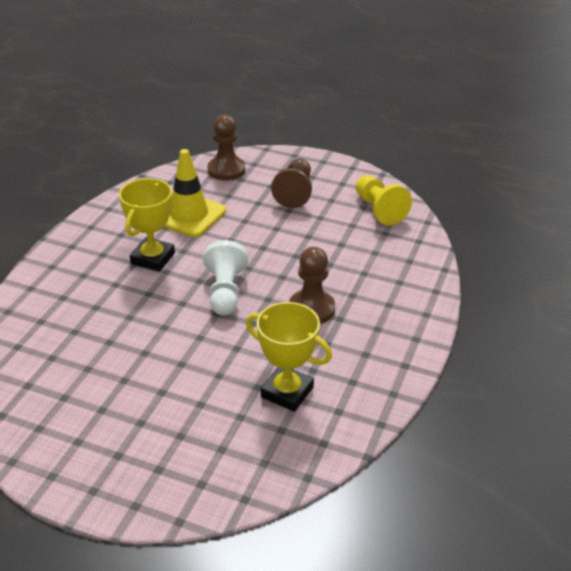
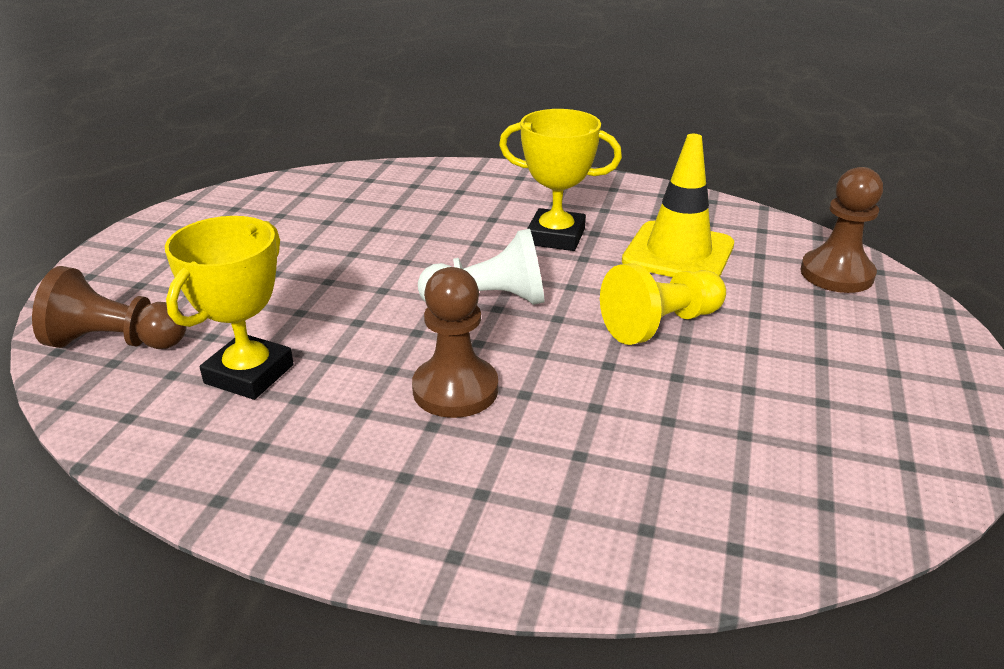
camera: 85 degrees right, 5 degrees down
(295, 192) = (816, 352): brown pawn -> brown pawn (115, 342)
(379, 210) = (828, 475): yellow pawn -> yellow pawn (661, 324)

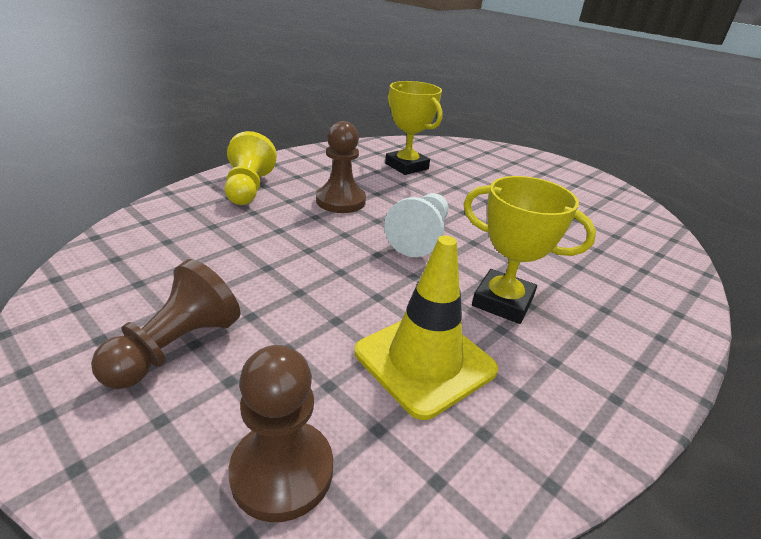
camera: 115 degrees right, 0 degrees up
(115, 342) = (459, 150): brown pawn -> brown pawn (175, 347)
(556, 237) = (502, 302): yellow trophy -> yellow trophy turned 75 degrees clockwise
(661, 324) = (325, 289): yellow pawn -> yellow pawn (248, 188)

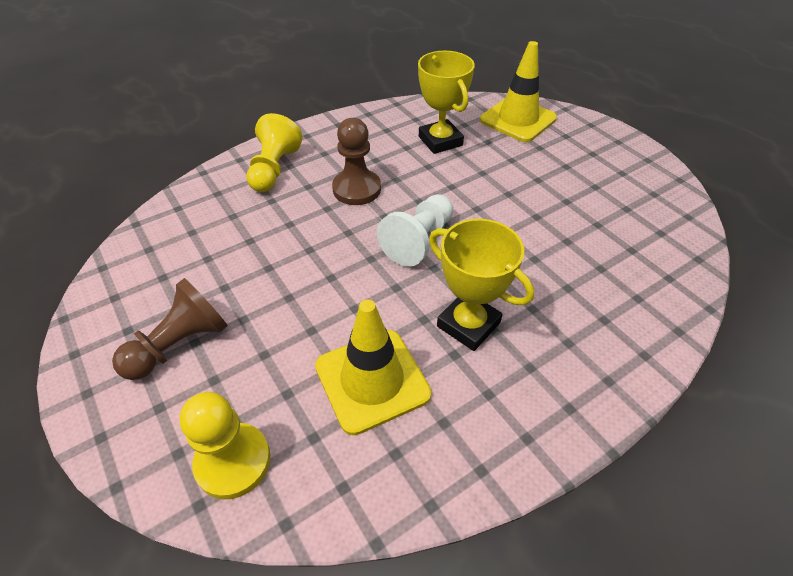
camera: 15 degrees right, 15 degrees up
(282, 471) = (233, 461): brown pawn -> yellow pawn
(468, 152) = (518, 119): none -> yellow traffic cone

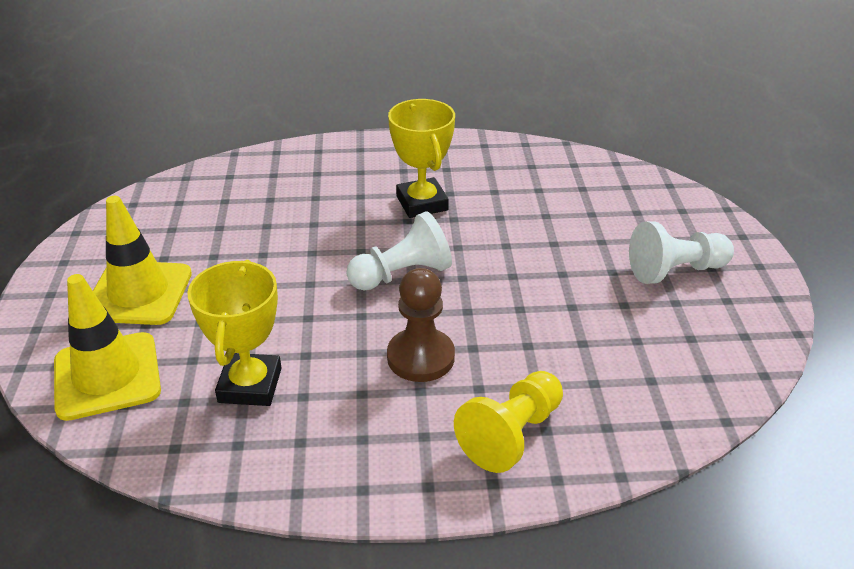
camera: 150 degrees left, 10 degrees down
(180, 345) = (675, 271): brown pawn -> white pawn
(233, 461) = (642, 194): yellow pawn -> none
(372, 380) = (523, 199): yellow traffic cone -> yellow traffic cone (139, 293)

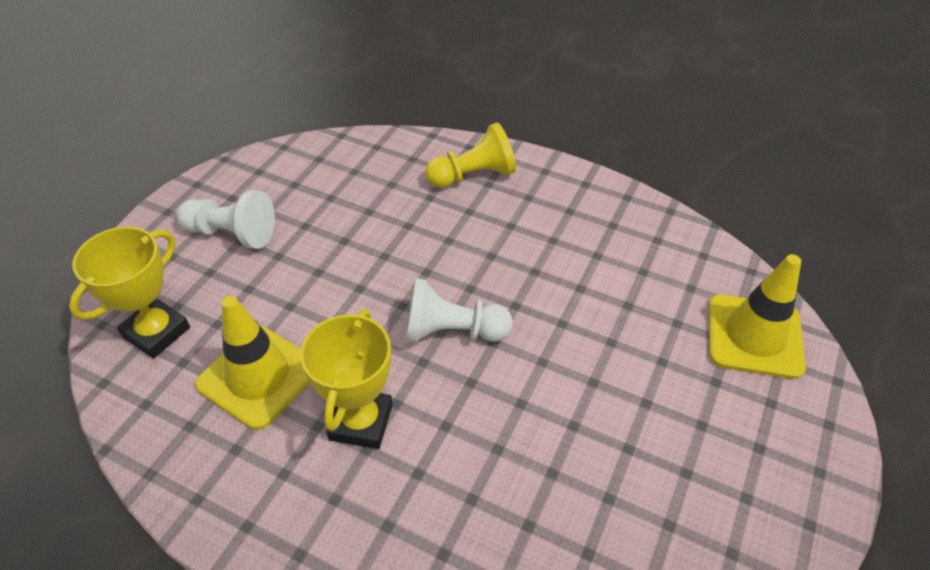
camera: 150 degrees left, 10 degrees up
(139, 293) = (719, 426): yellow traffic cone -> yellow traffic cone (258, 376)
(250, 385) = (635, 279): yellow trophy -> yellow trophy (156, 332)
(420, 357) = (493, 248): brown pawn -> none

